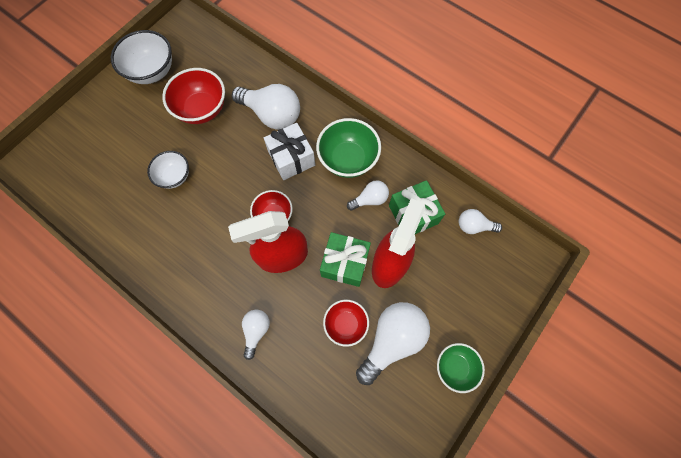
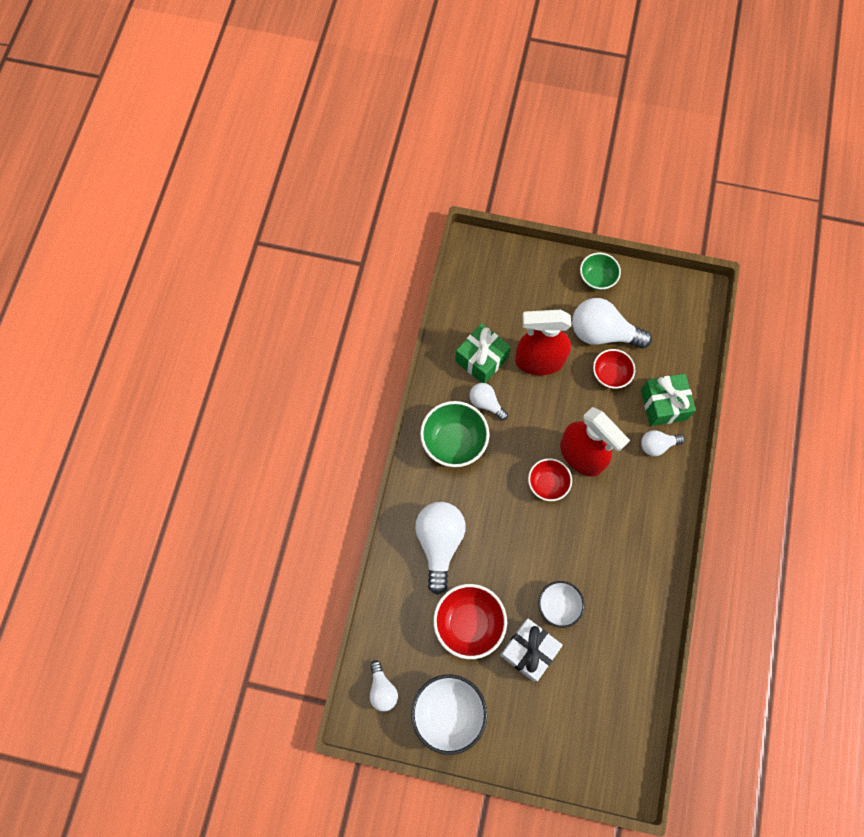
camera: 115 degrees left, 0 degrees up
(291, 158) = (479, 497): white gift -> white gift (529, 651)
(345, 263) = (558, 399): green gift -> green gift (663, 405)
(474, 226) = (466, 305): white light bulb -> white light bulb (382, 689)

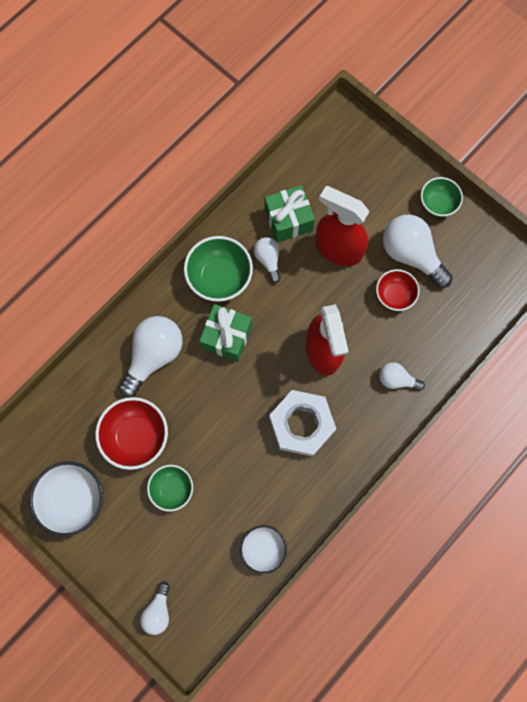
camera: 30 degrees right, 5 degrees up
(382, 689) = (33, 448): white light bulb -> white light bulb (158, 610)
(529, 651) = (172, 488): white gift -> green bowl
(547, 484) = (277, 358): red bowl -> none
(558, 606) = (221, 466): white bowl -> white bowl (263, 548)
(603, 529) = (301, 425): none -> white nut
(663, 405) = (425, 348): green gift -> green gift (227, 336)

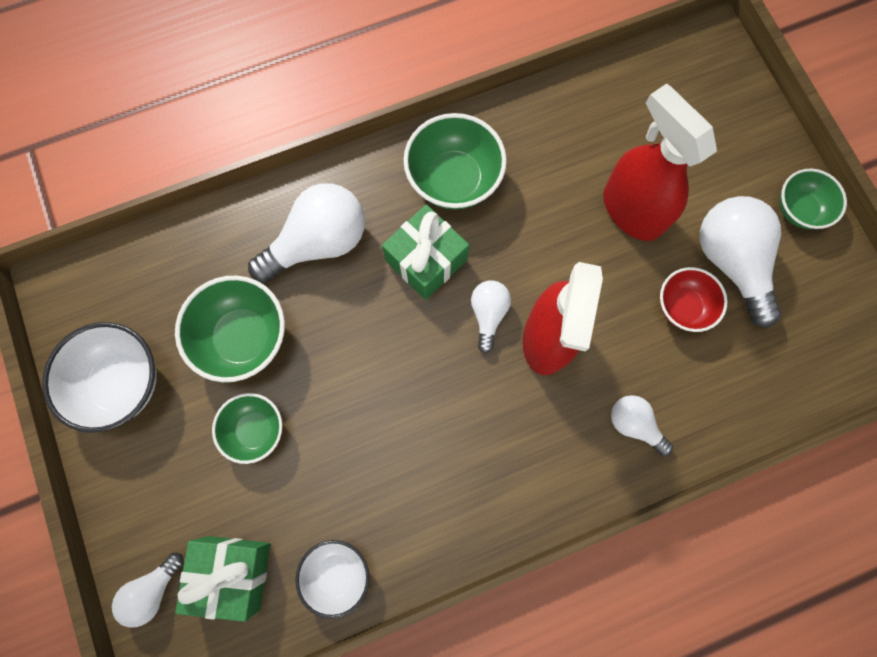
camera: 25 degrees right, 0 degrees up
(136, 436) = (244, 337): red bowl -> green bowl
(268, 260) = (529, 184): white light bulb -> white light bulb (488, 314)
(288, 220) = (580, 144): green gift -> green gift (233, 572)
(301, 425) = (471, 425): white nut -> none

